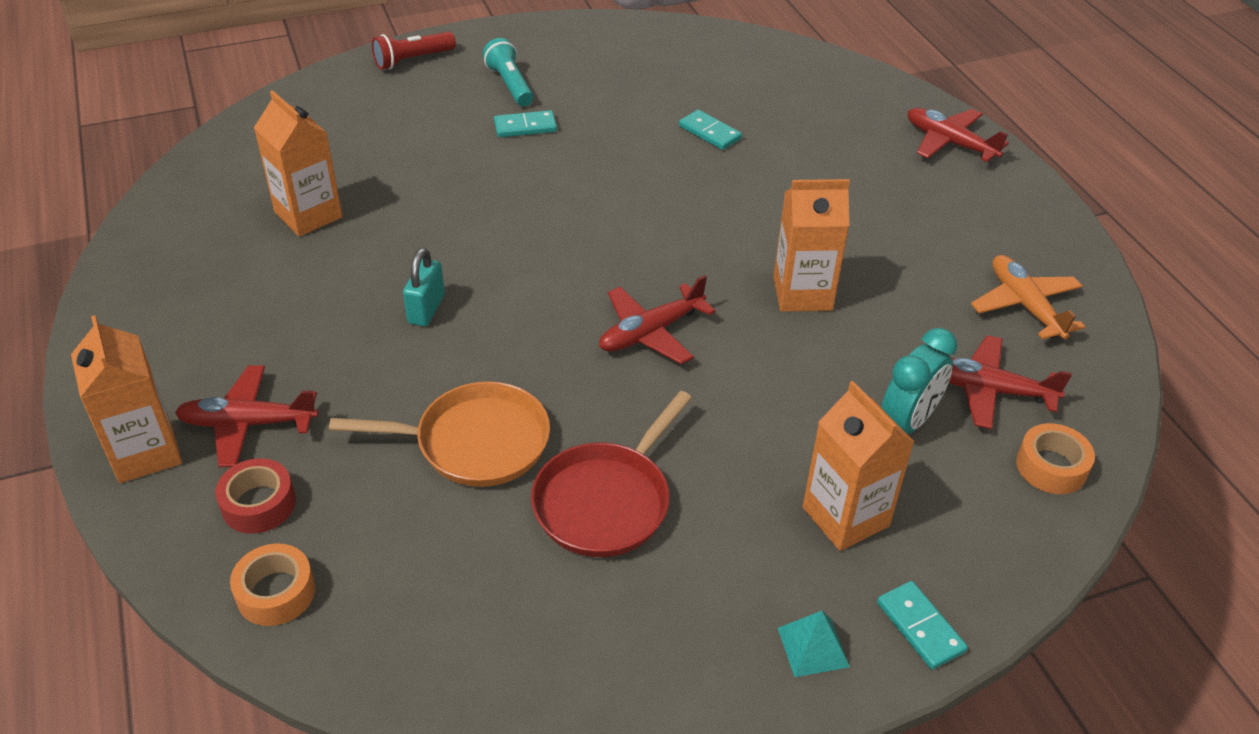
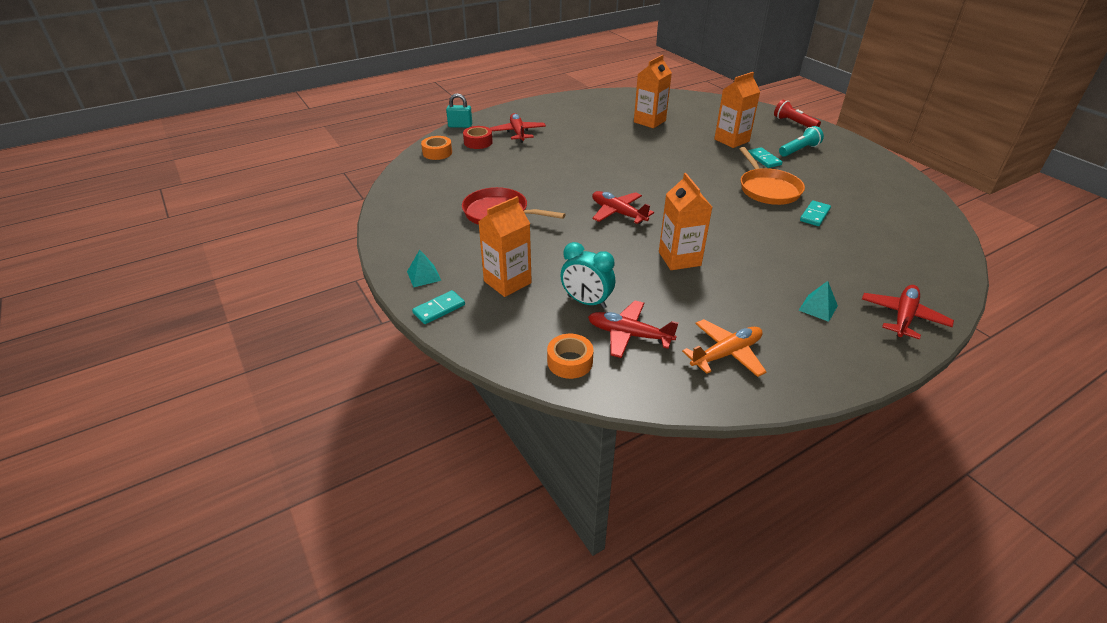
camera: 80 degrees right, 5 degrees down
(145, 452) = (497, 119): orange carton -> orange carton (731, 140)
(426, 309) = (602, 156): turquoise padlock -> turquoise padlock (460, 126)
(475, 442) = (524, 178): orange pan -> orange pan (768, 189)
(930, 200) = (818, 308): none -> turquoise pyramid
(988, 390) = (629, 335): red plane -> red plane turned 75 degrees counterclockwise

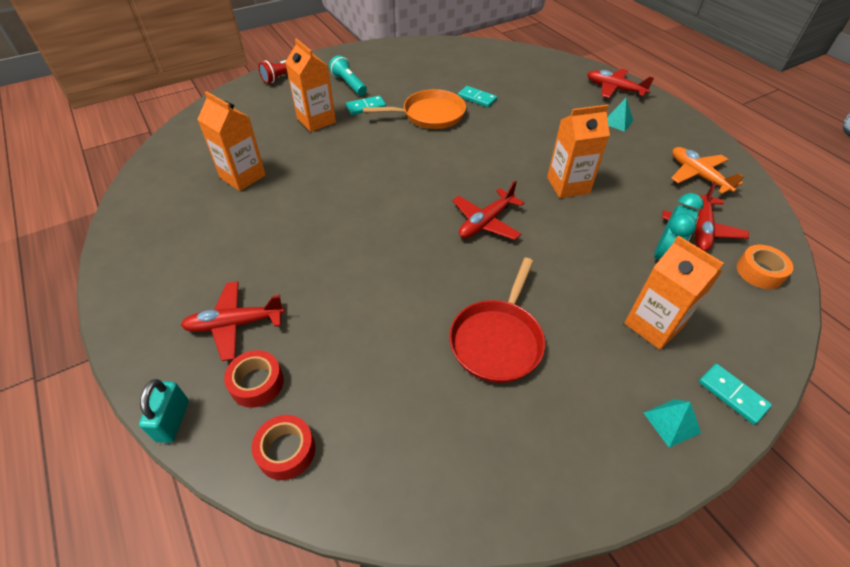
camera: 90 degrees left, 10 degrees up
(437, 153) = (286, 451): orange tape -> red tape

